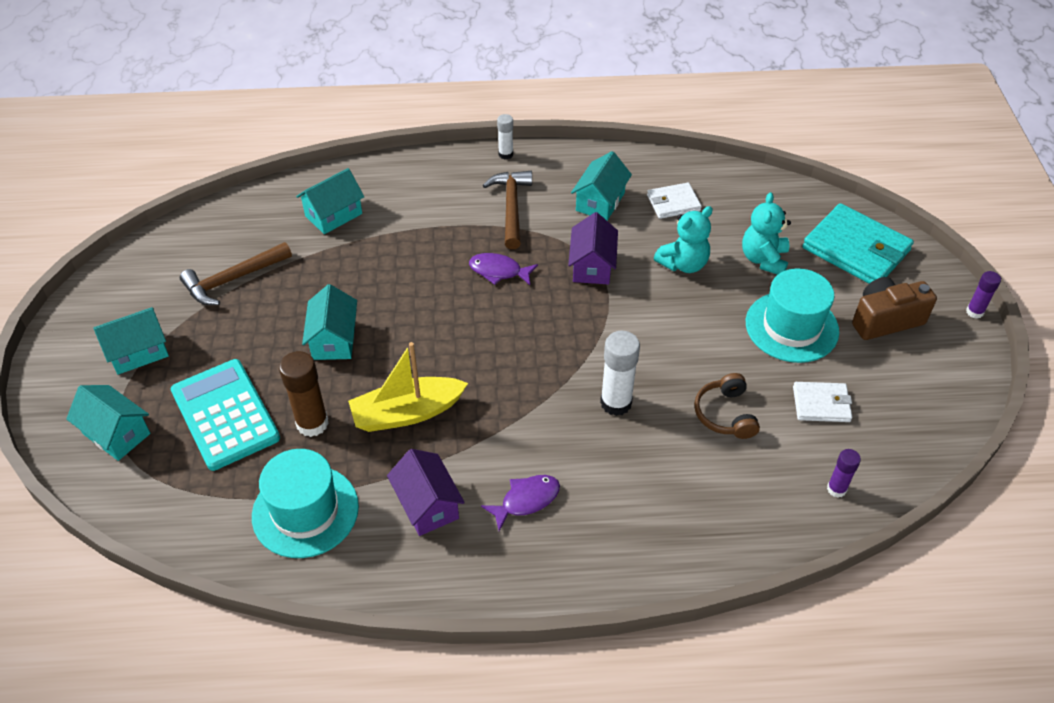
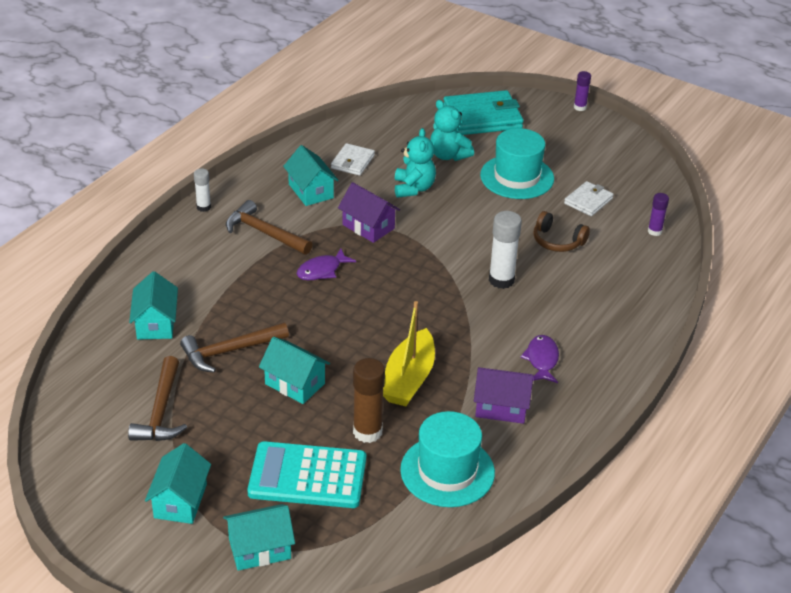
camera: 55 degrees left, 10 degrees down
(339, 276) = (230, 351): none -> brown hammer
(885, 320) = (550, 141): brown camera -> none

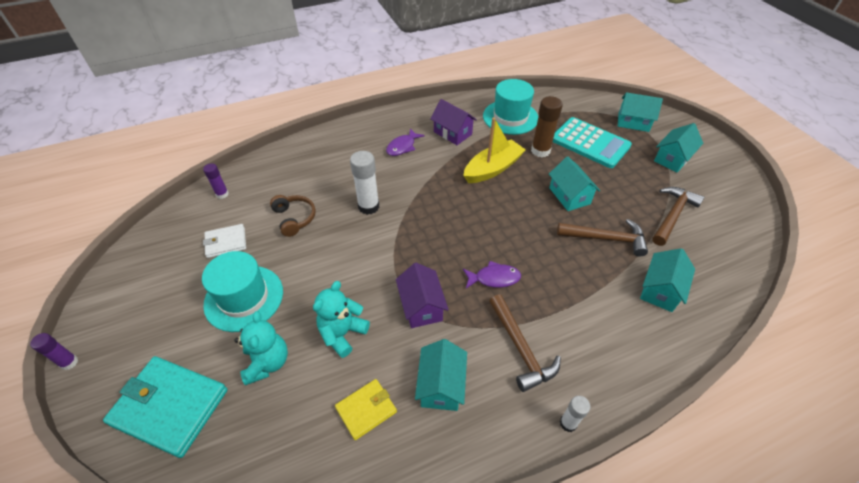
camera: 145 degrees left, 10 degrees up
(352, 162) = (366, 410): white wallet -> yellow wallet

